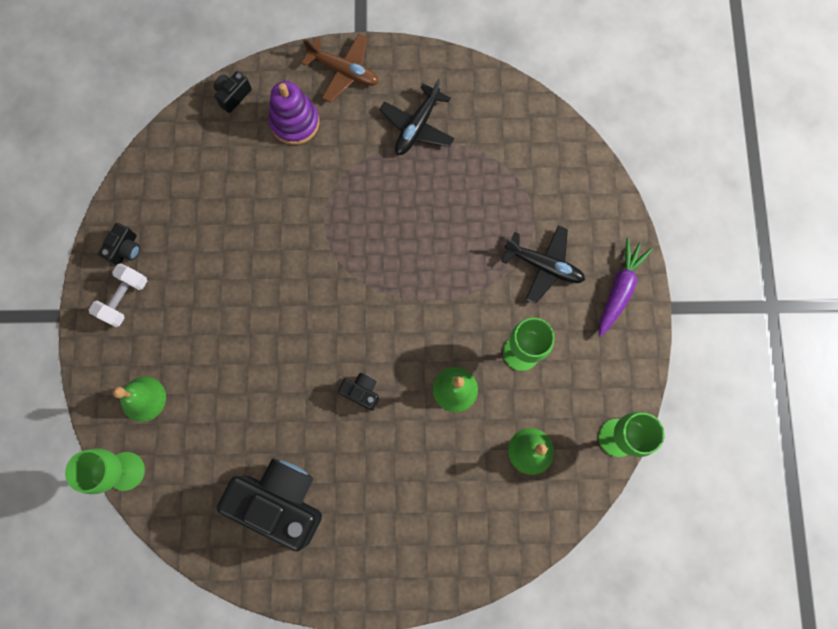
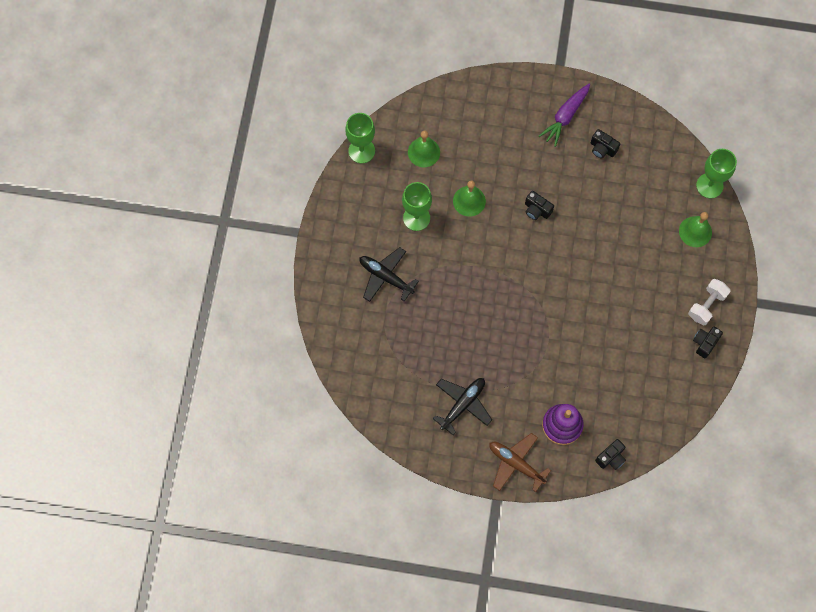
camera: 170 degrees left, 5 degrees down
(281, 501) = (602, 149): black camera -> black camera, size x0.44
(619, 289) = (333, 250): purple carrot -> purple carrot (565, 117)

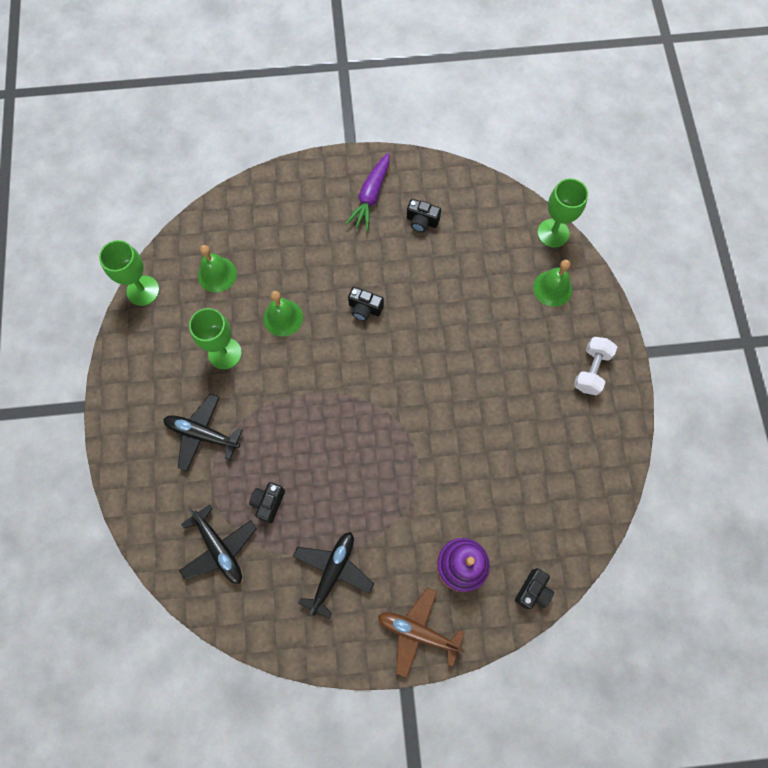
camera: 15 degrees left, 0 degrees up
(381, 365) = (219, 548): none -> black plane
(704, 343) = (602, 416): black camera -> black camera (268, 503)

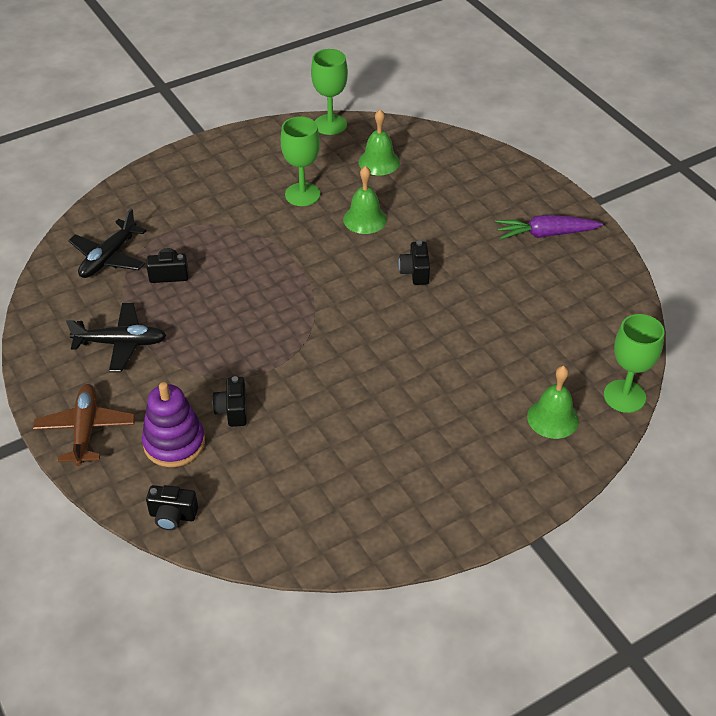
camera: 65 degrees right, 25 degrees down
(202, 434) = (213, 208): black plane -> none
(422, 221) = (548, 281): black camera -> black camera (232, 411)
(591, 370) = (473, 488): white dumbbell -> none

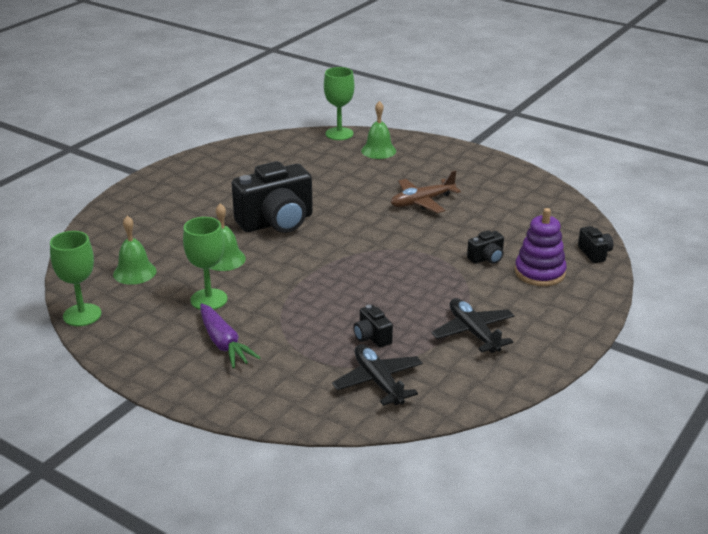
camera: 115 degrees left, 15 degrees down
(85, 430) = (571, 315): brown plane -> brown plane (422, 202)
(109, 258) = (378, 382): black plane -> black plane turned 120 degrees counterclockwise
(415, 272) = (276, 222): black camera -> black camera, size x2.26
(545, 234) = (193, 181): purple carrot -> purple carrot (224, 344)

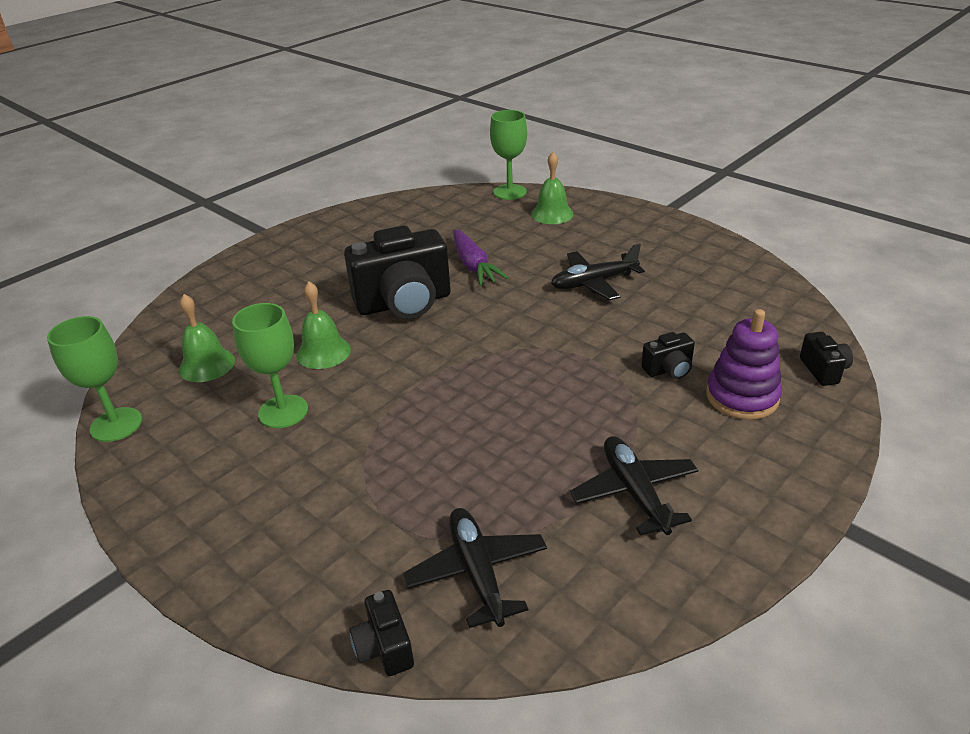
camera: 10 degrees right, 5 degrees up
(224, 344) = (278, 485): purple carrot -> purple carrot (474, 266)
(372, 337) = (485, 490): black camera -> black camera (384, 647)
(422, 202) = (593, 283): brown plane -> black plane

